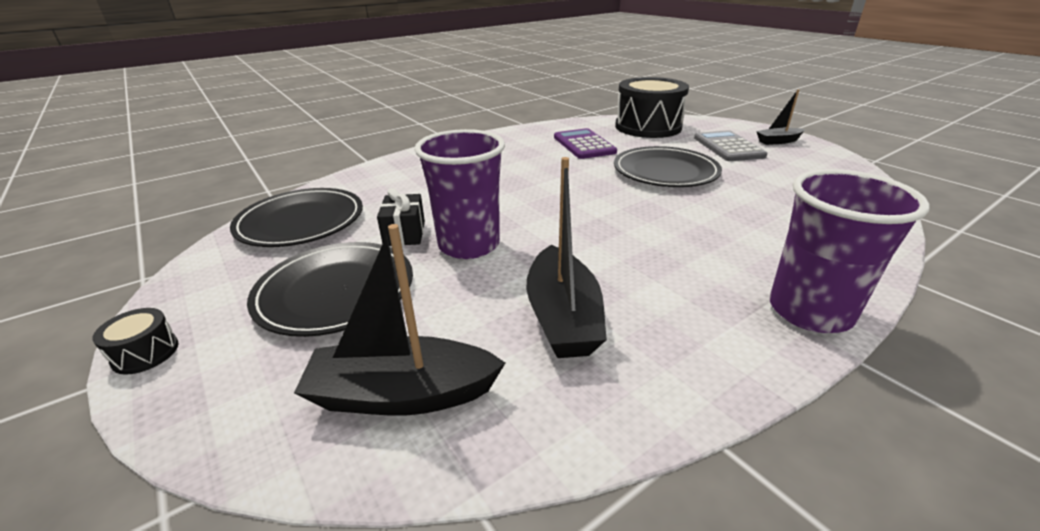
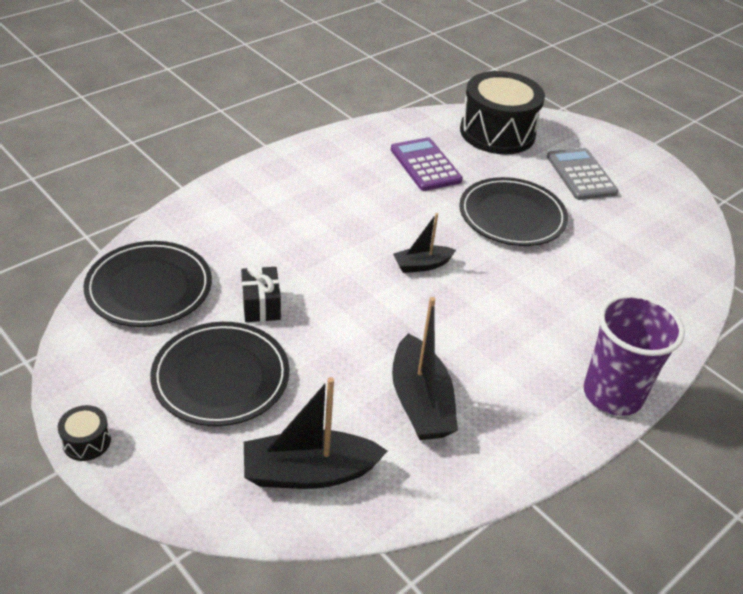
camera: 10 degrees left, 10 degrees up
(469, 245) = (327, 321): purple cup -> none
(778, 141) = (635, 166): black boat -> black boat (422, 265)

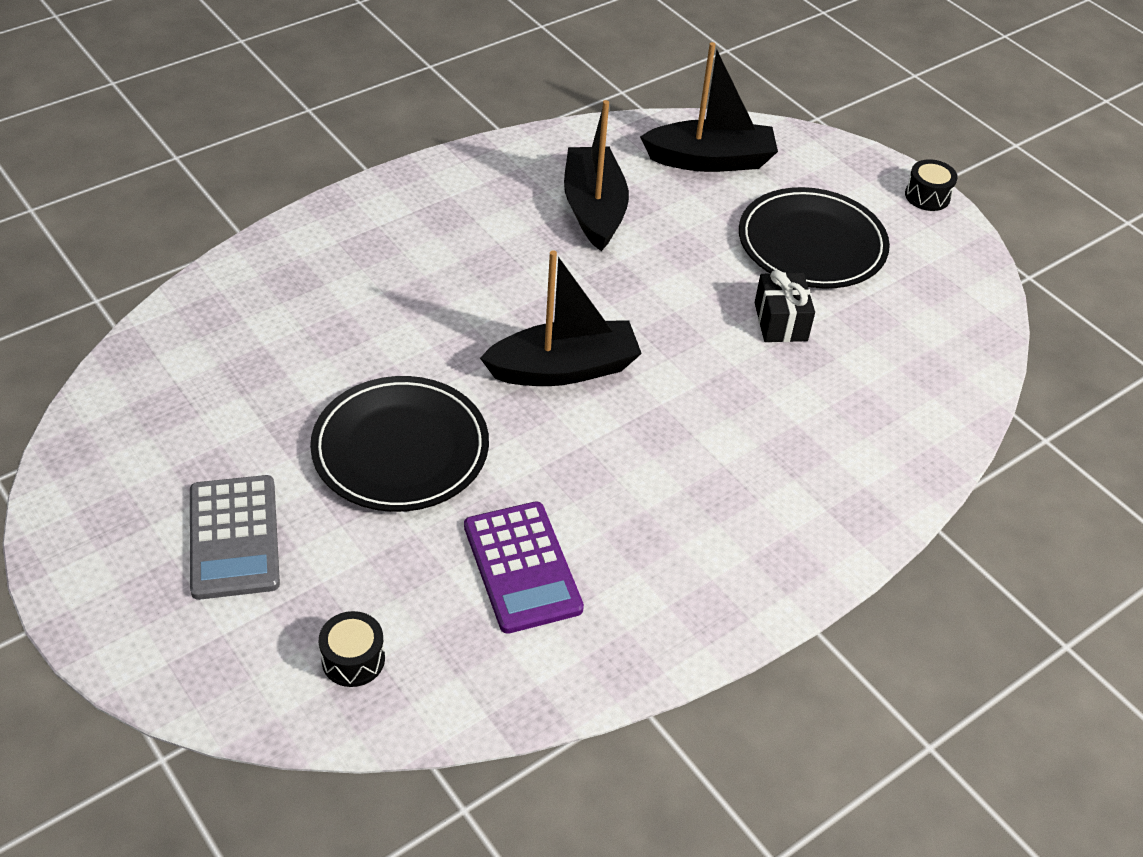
camera: 175 degrees left, 5 degrees up
(149, 288) = (927, 350): black plate -> none
(422, 265) = (564, 369): black boat -> black boat, size x1.72
(497, 132) = (353, 659): black drum -> black drum, size x0.40
(612, 394) = (375, 204): purple cup -> none

